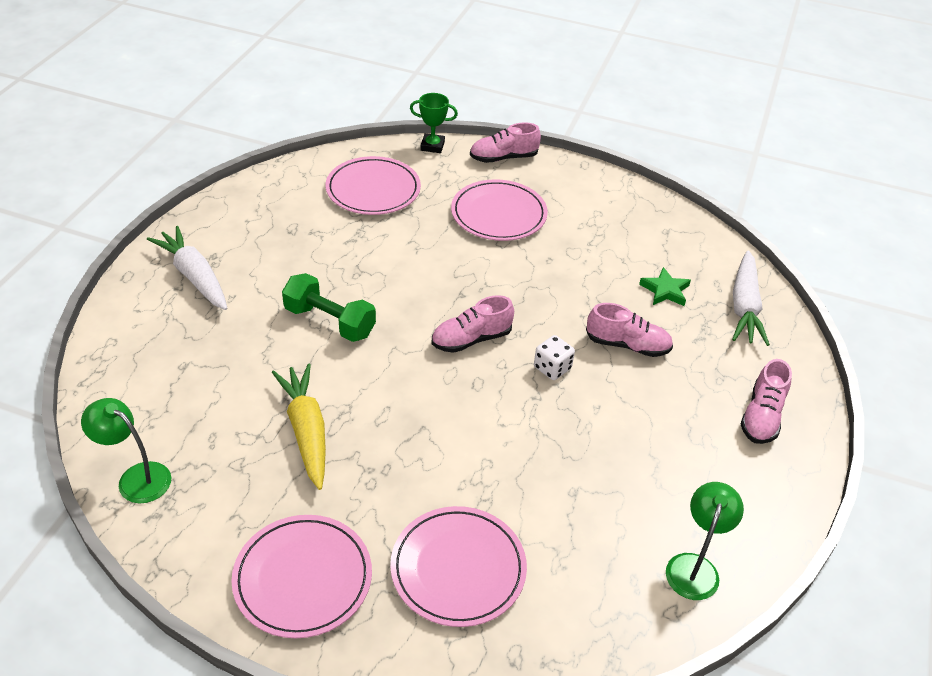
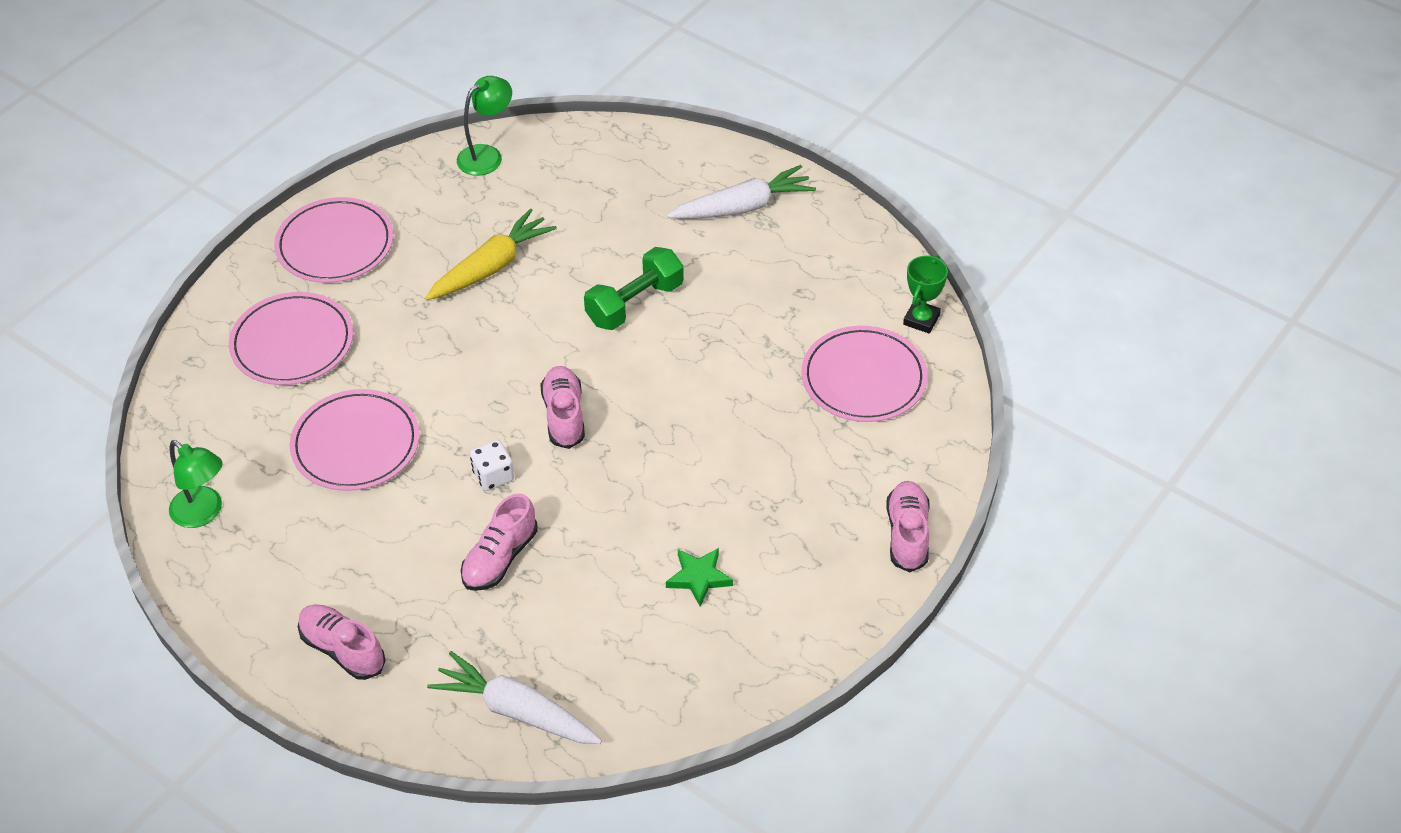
camera: 110 degrees right, 5 degrees up
(306, 431) = (492, 266): yellow carrot -> yellow carrot turned 45 degrees counterclockwise
(432, 146) = (952, 459): green trophy -> green trophy (921, 319)
(498, 214) = (779, 496): pink plate -> pink plate (356, 444)
(665, 290) = (576, 632): green star -> green star (699, 578)

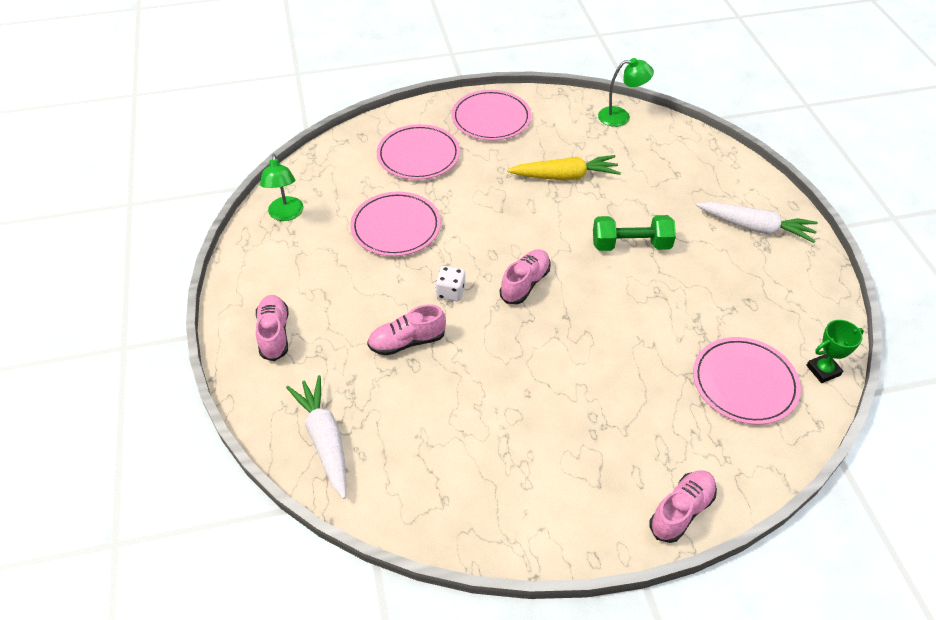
camera: 40 degrees right, 0 degrees up
(699, 578) = (511, 438): green star -> none

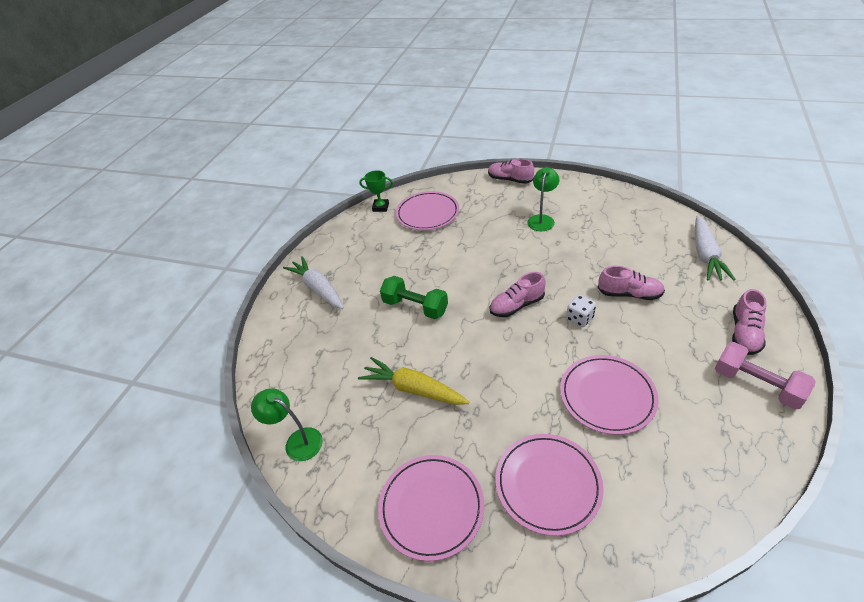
camera: 145 degrees left, 5 degrees down
(264, 281) = (756, 385): none -> pink dumbbell
(286, 214) = (731, 460): green lamp -> green lamp (542, 219)
(681, 511) = (510, 180): pink shoe -> pink shoe turned 45 degrees clockwise

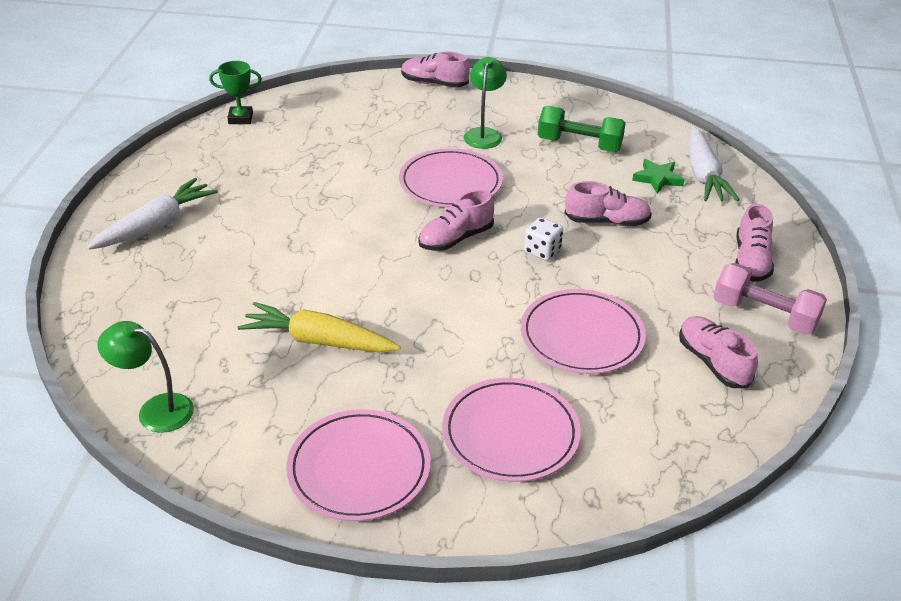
camera: 15 degrees left, 5 degrees down
(318, 288) = (156, 225): white carrot -> white carrot turned 90 degrees clockwise
(415, 307) = (310, 244): green dumbbell -> green dumbbell (579, 144)
(427, 213) = (315, 126): pink plate -> pink plate (450, 183)
(669, 258) = (657, 179): none -> green star
(713, 428) = (713, 362): none -> pink shoe

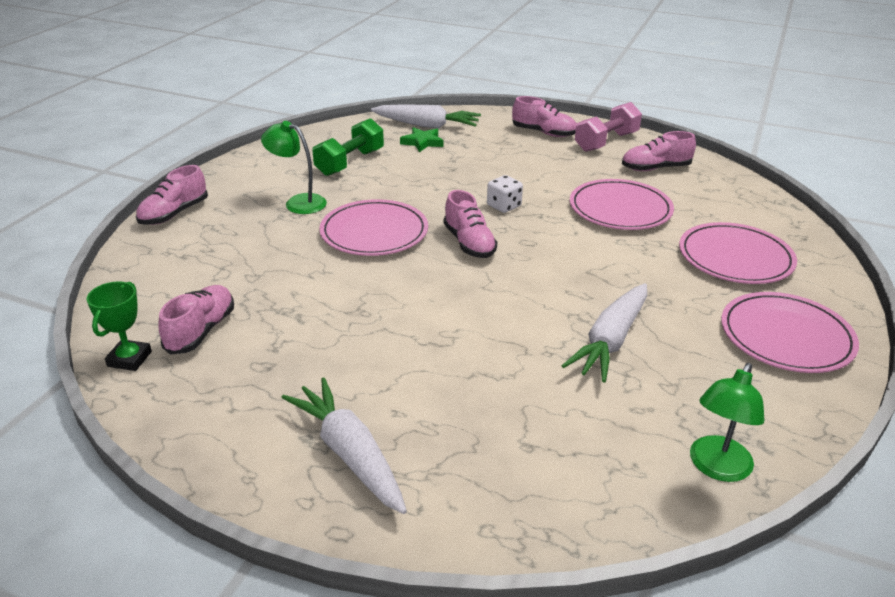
camera: 75 degrees left, 5 degrees down
(318, 341) = (610, 341): yellow carrot -> white carrot
(607, 221) = (473, 172): pink shoe -> pink shoe (201, 331)

